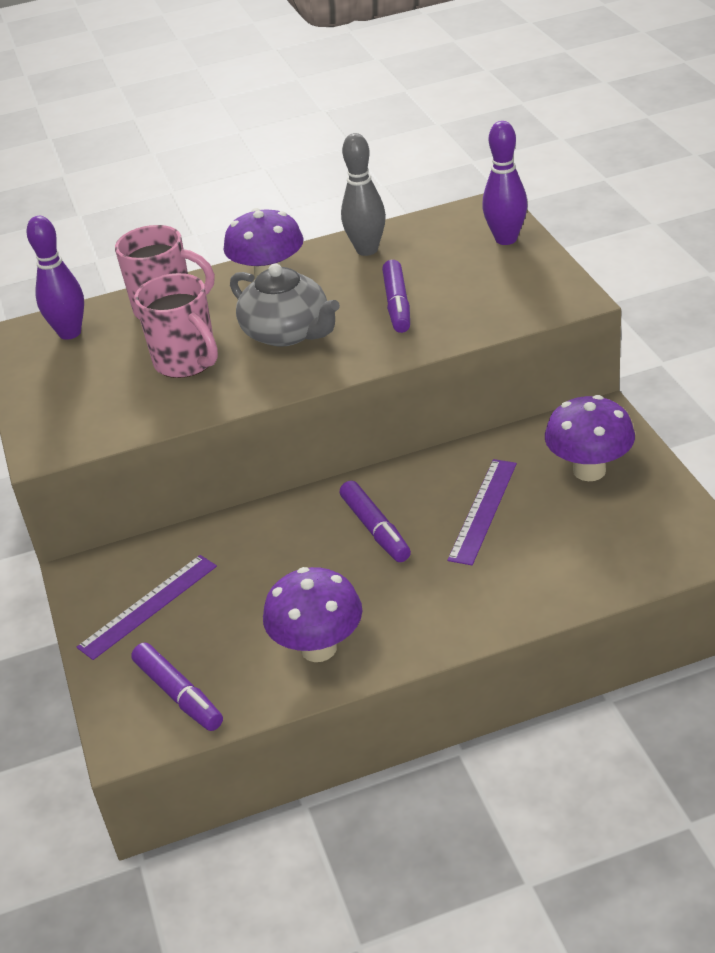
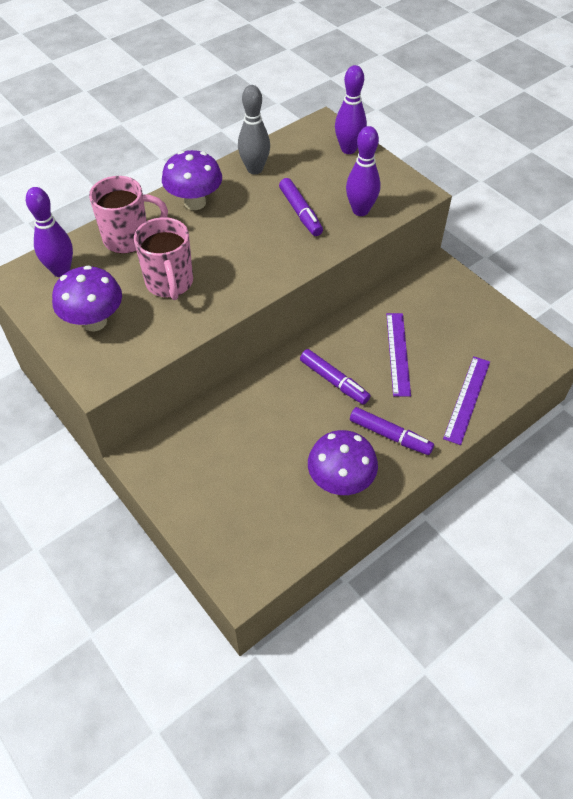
camera: 25 degrees left, 15 degrees up
(148, 606) = (204, 475): purple ruler -> purple ruler (467, 399)
(178, 694) = (261, 540): purple marker -> purple marker (390, 435)
(187, 362) = (169, 283): pink mug -> pink mug turned 45 degrees clockwise
(287, 333) = (233, 247): grey teapot -> none
(479, 311) = (360, 210): none -> purple bowling pin
(589, 470) = (450, 311): purple mushroom -> purple mushroom (94, 322)

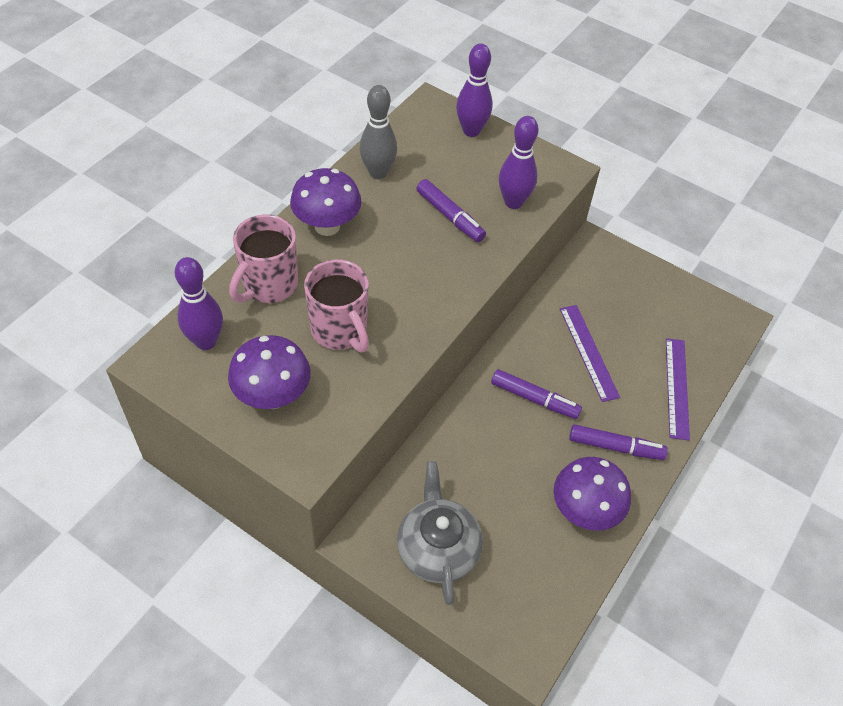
camera: 20 degrees left, 0 degrees up
(128, 239) = (269, 285): pink mug -> pink mug turned 150 degrees clockwise
(202, 480) = (438, 548): none -> grey teapot

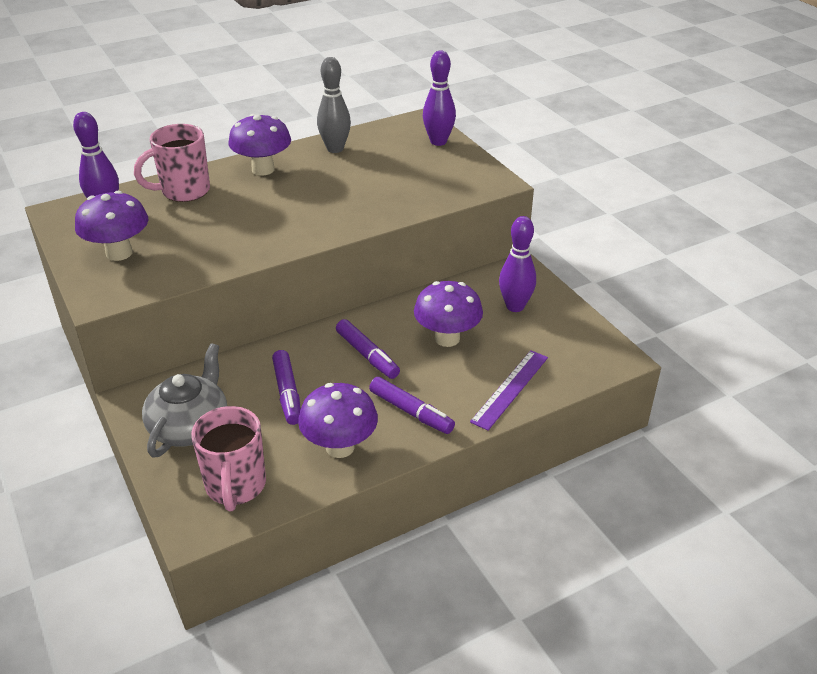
camera: 30 degrees right, 15 degrees down
(340, 331) = (208, 230): pink mug -> pink mug (235, 486)
(450, 216) = (367, 187): purple marker -> purple marker (287, 393)
(513, 202) = (430, 191): purple bowling pin -> purple bowling pin (515, 306)
(589, 352) = (447, 338): purple ruler -> purple mushroom

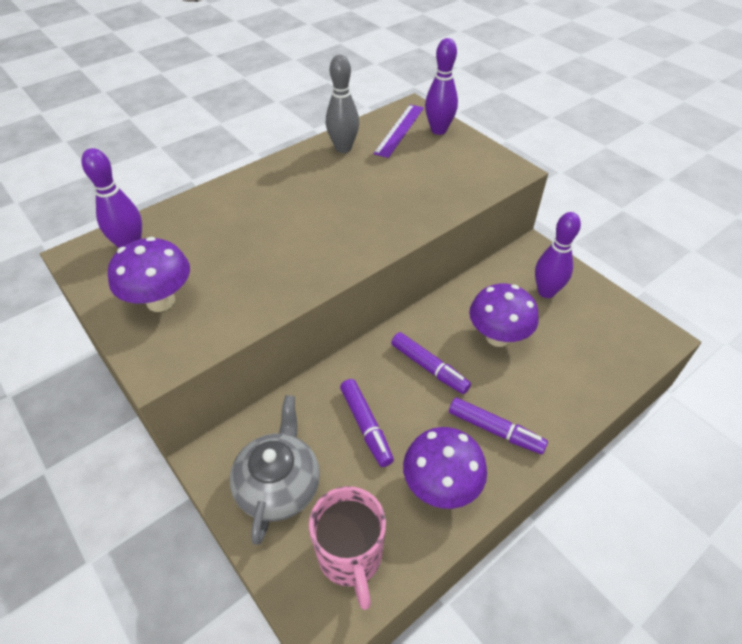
camera: 10 degrees left, 10 degrees up
(184, 191) = (207, 214): pink mug -> none
(263, 169) = (280, 179): purple mushroom -> none
(510, 389) = (578, 388): purple ruler -> purple ruler (399, 130)

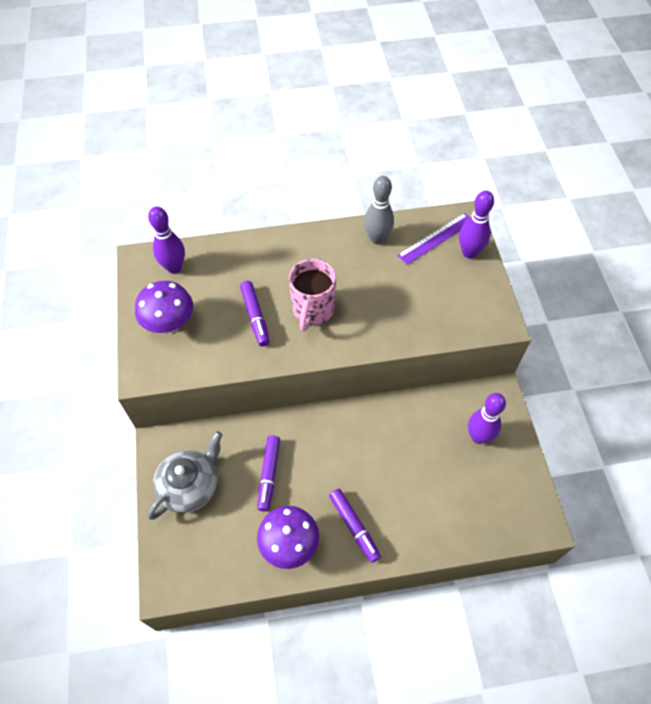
camera: 30 degrees right, 10 degrees up
(350, 557) = (204, 557): pink mug -> pink mug (313, 310)
(429, 367) = (341, 454): purple marker -> purple marker (255, 317)
(497, 337) = (410, 456): purple mushroom -> none

